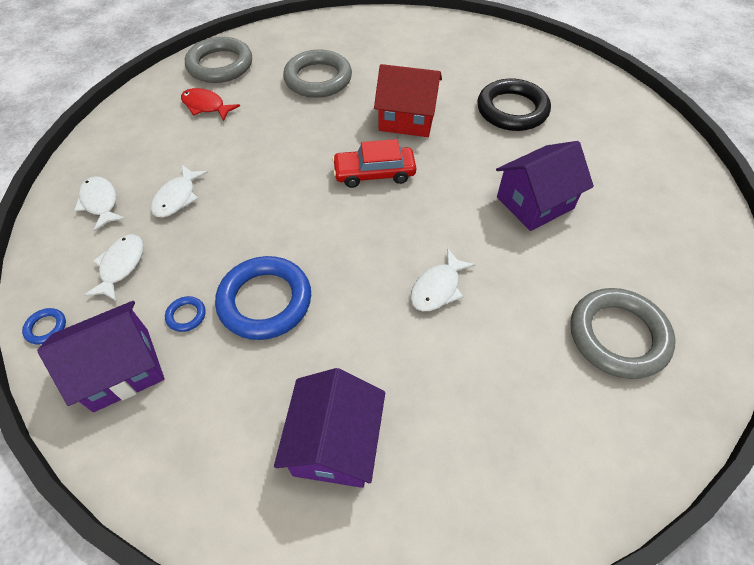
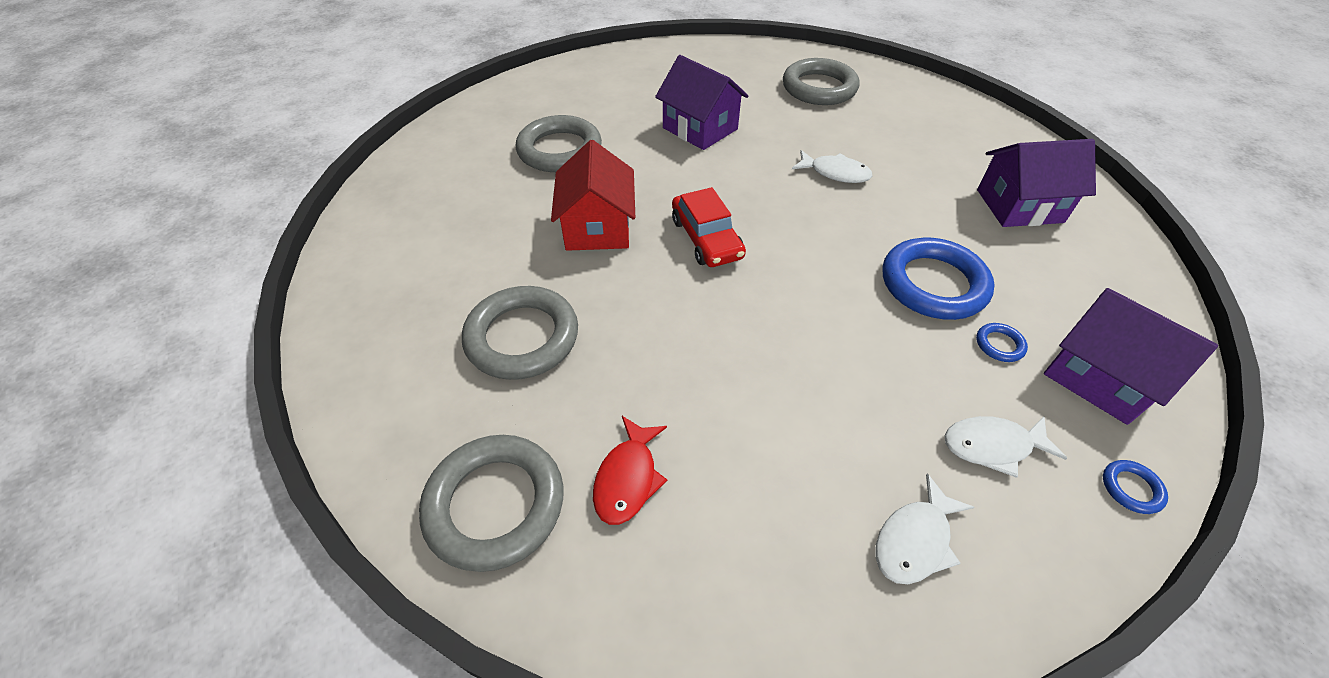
camera: 105 degrees left, 5 degrees down
(177, 197) = (846, 430): white fish -> none
(512, 110) = (560, 150): black ring -> grey ring

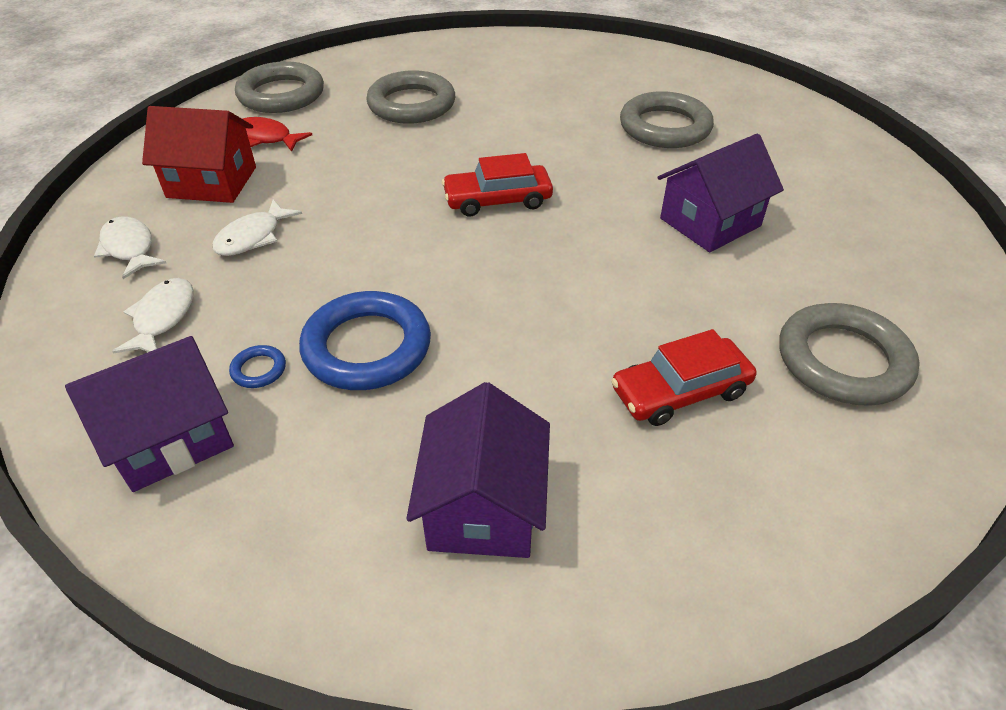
camera: 100 degrees right, 5 degrees down
(597, 227) = (532, 141): red house -> red house (212, 182)
(835, 173) = (598, 320): white fish -> white fish (253, 237)
(879, 140) = (680, 391): none -> red car
(1131, 488) = (59, 395): blue ring -> none

